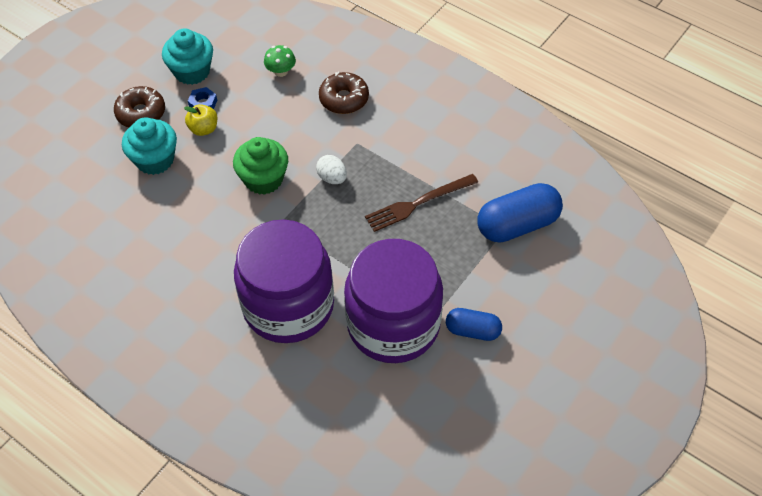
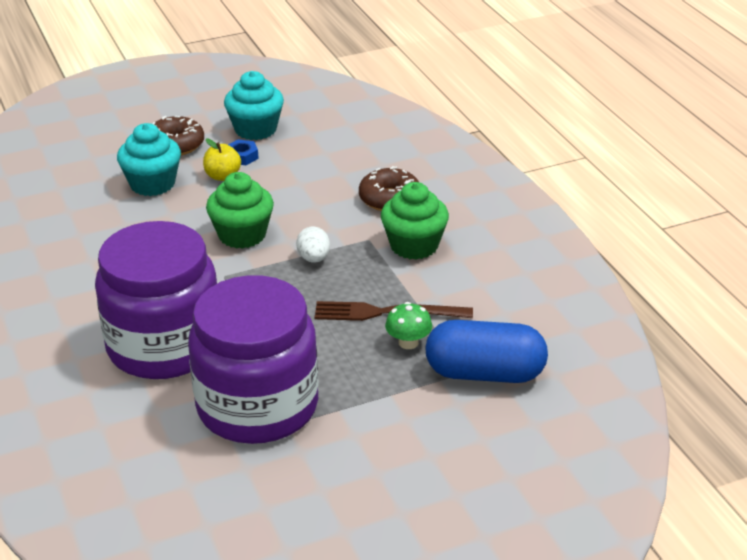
camera: 30 degrees right, 20 degrees down
(281, 71) = (344, 156): green mushroom -> green mushroom (408, 342)
(392, 135) = (414, 246): none -> green cupcake
(472, 330) = (341, 448): blue capsule -> none

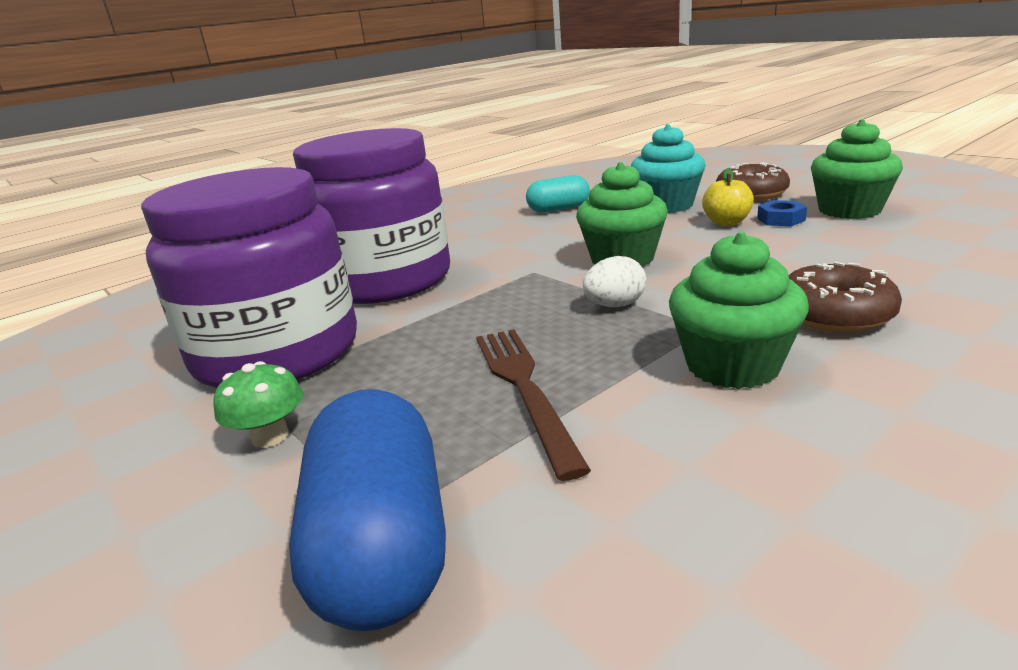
camera: 75 degrees right, 10 degrees down
(90, 231) = (558, 209): none -> turquoise capsule
(255, 129) = (849, 210): turquoise cupcake -> green cupcake
(408, 342) = (452, 428): green mushroom -> green mushroom (270, 436)

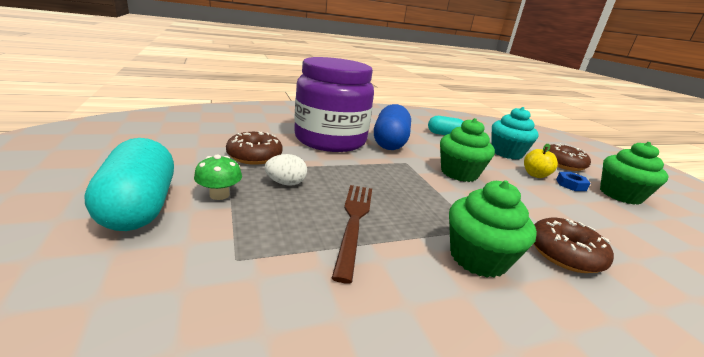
camera: 15 degrees right, 0 degrees up
(139, 513) = (140, 206): none -> turquoise capsule
(277, 353) = (254, 156): purple jar -> brown donut
(382, 546) = (223, 272): blue capsule -> blue capsule (390, 142)
(615, 305) = (436, 197): white egg -> white egg (286, 183)

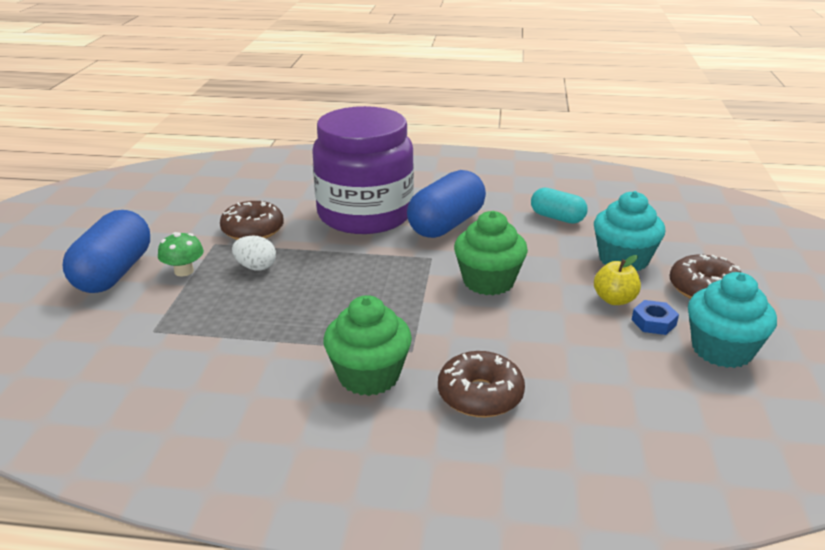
camera: 30 degrees right, 5 degrees up
(140, 206) = (114, 273): turquoise capsule -> blue capsule
(354, 222) = (283, 318): brown fork -> none
(620, 195) = (722, 350): green cupcake -> turquoise cupcake

